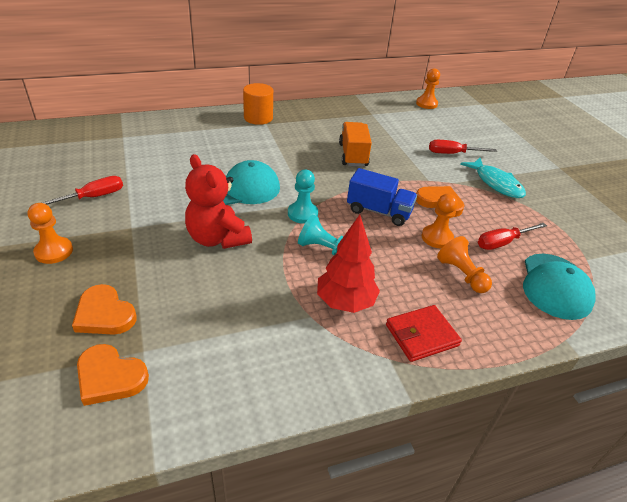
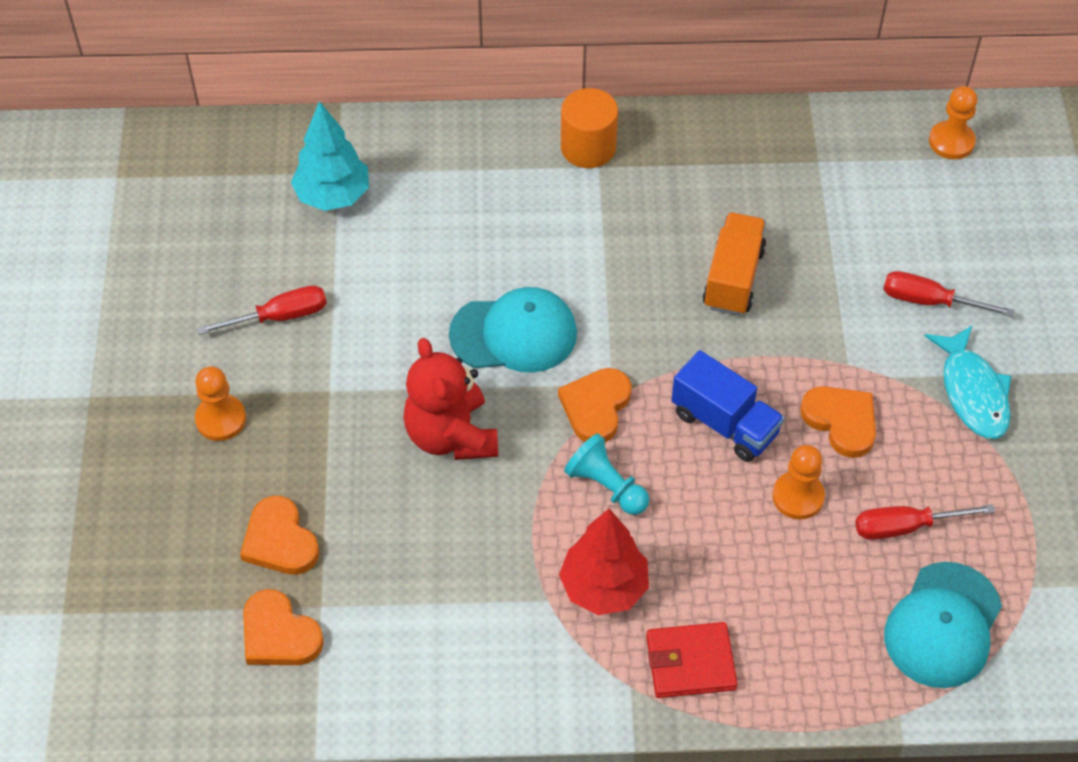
camera: 20 degrees right, 15 degrees up
(121, 145) = (333, 196): none -> turquoise tree
(302, 214) = (596, 407): turquoise pawn -> orange heart
(461, 274) = (802, 574): orange pawn -> none

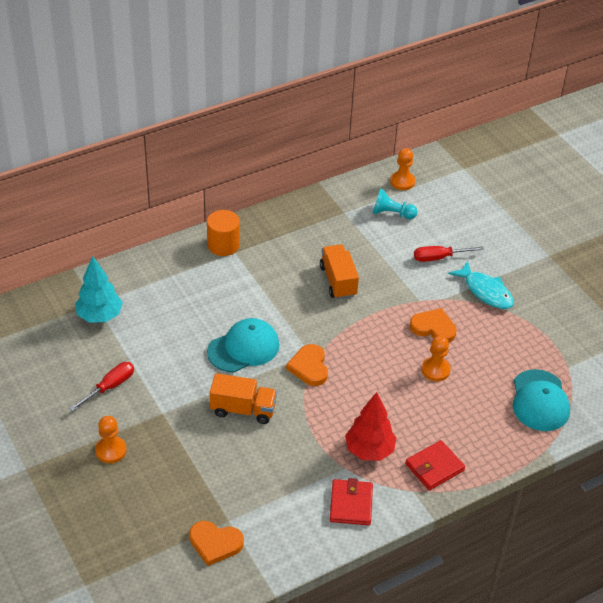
camera: 30 degrees left, 10 degrees down
(280, 540) = (184, 497): orange heart -> none
(451, 435) = (243, 409): red teddy bear -> orange truck
(519, 664) = (351, 504): none -> red wallet
(606, 486) = (339, 402): turquoise pawn -> turquoise pawn (391, 213)
(724, 423) = (378, 350): blue truck -> none
(905, 527) = (494, 364): red screwdriver -> none

